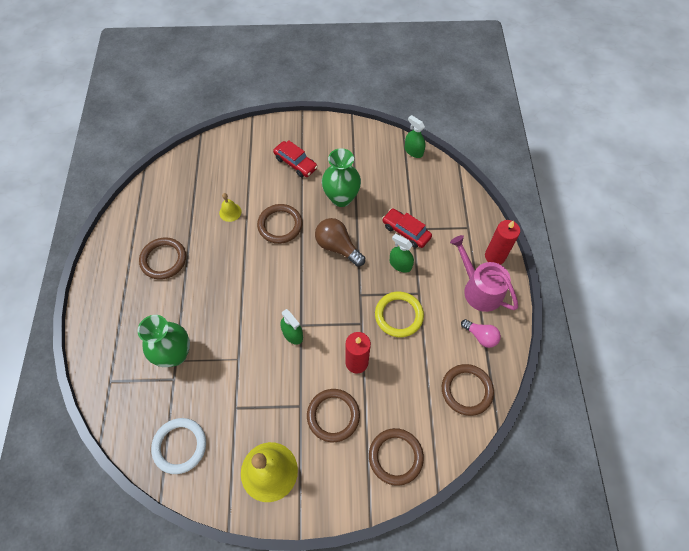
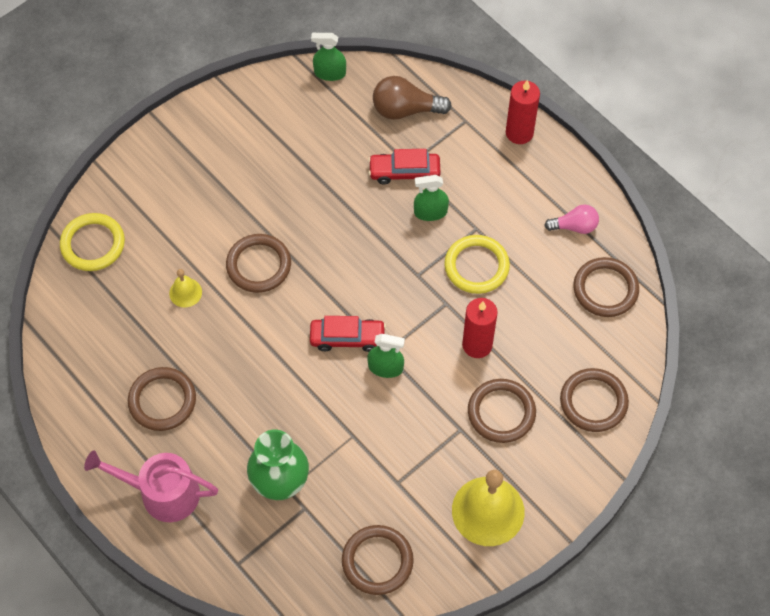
camera: 40 degrees left, 0 degrees up
(180, 446) = (377, 561): white ring -> brown ring
(211, 155) = (93, 244): none -> yellow ring
(295, 163) = (206, 182): red car -> red car (347, 338)
(337, 247) = (346, 242): brown light bulb -> brown light bulb (405, 110)
(341, 198) = (298, 185): green vase -> none
(479, 289) = (533, 179): pink watering can -> pink watering can (162, 493)

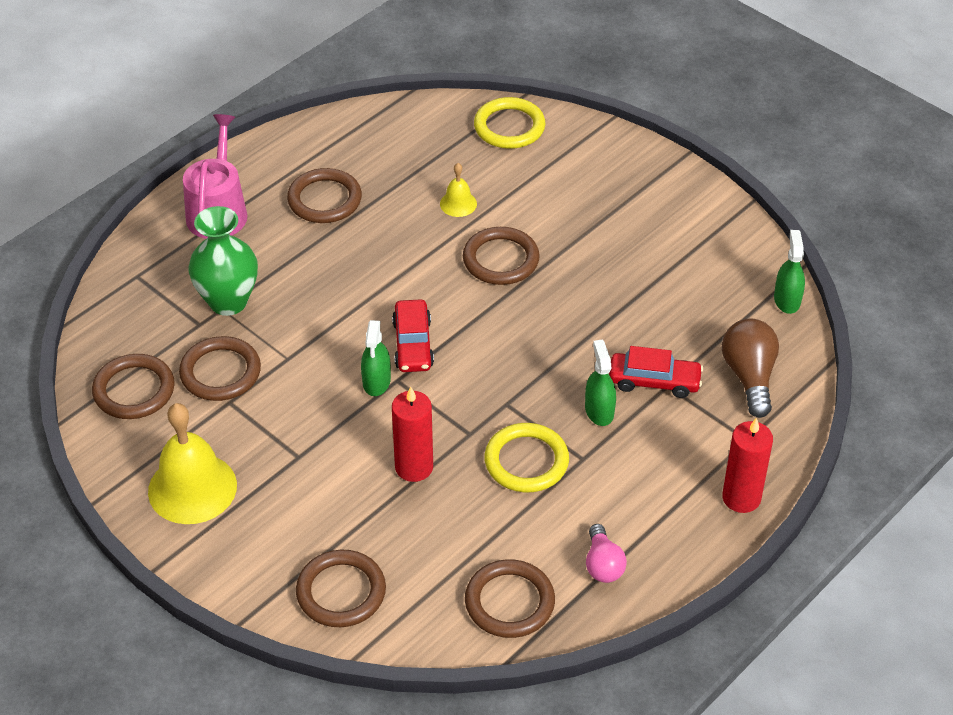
camera: 85 degrees right, 15 degrees down
(404, 172) = (654, 381): red car -> red car turned 105 degrees clockwise
(501, 412) = (322, 495): brown ring -> brown ring (220, 372)

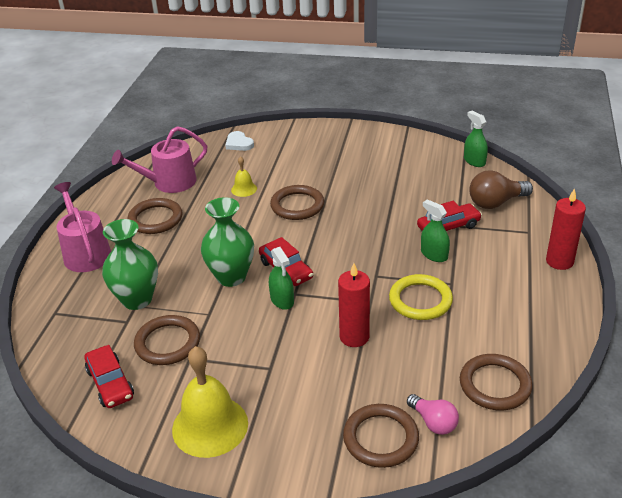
camera: 30 degrees left, 10 degrees down
(134, 390) = (110, 383): brown ring -> red car
(346, 323) = (231, 277): none -> green vase
(379, 151) = (169, 182): none -> pink watering can
(509, 127) = (239, 143): yellow ring -> white heart
(603, 564) = (525, 334): pink light bulb -> pink light bulb (433, 422)
(749, 377) = (496, 202): brown light bulb -> brown light bulb turned 75 degrees counterclockwise

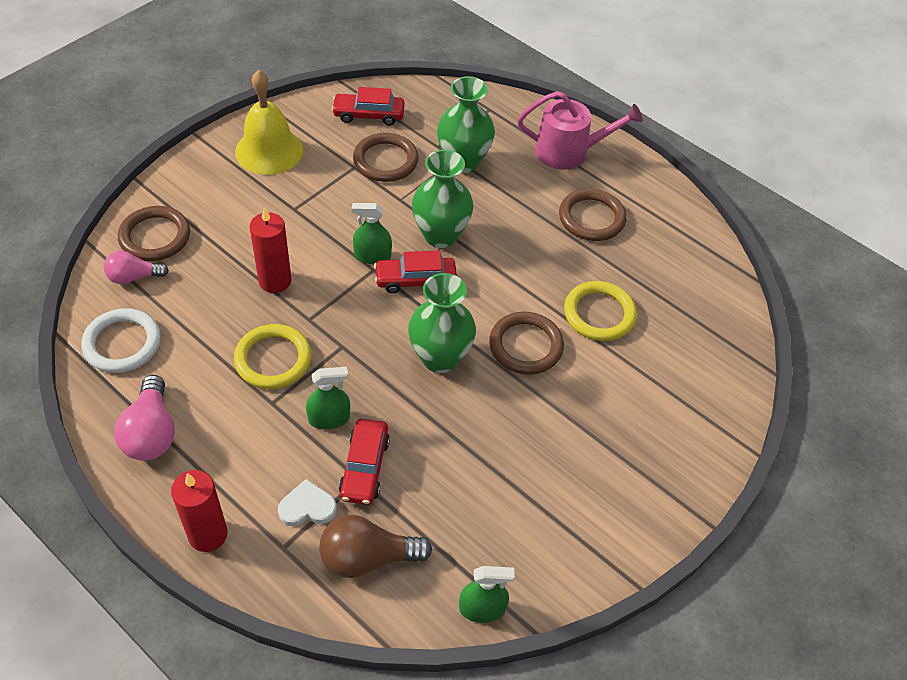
camera: 115 degrees right, 15 degrees up
(169, 182) = (662, 255): pink watering can -> none
(239, 143) = (719, 357): white heart -> white heart (307, 507)
(244, 189) = (599, 314): yellow bell -> yellow ring
(341, 232) = (440, 358): none -> green vase
(495, 385) = (122, 343): brown ring -> white ring
(496, 202) = (368, 557): brown light bulb -> brown light bulb turned 105 degrees counterclockwise
(536, 323) = (151, 432): none -> pink light bulb

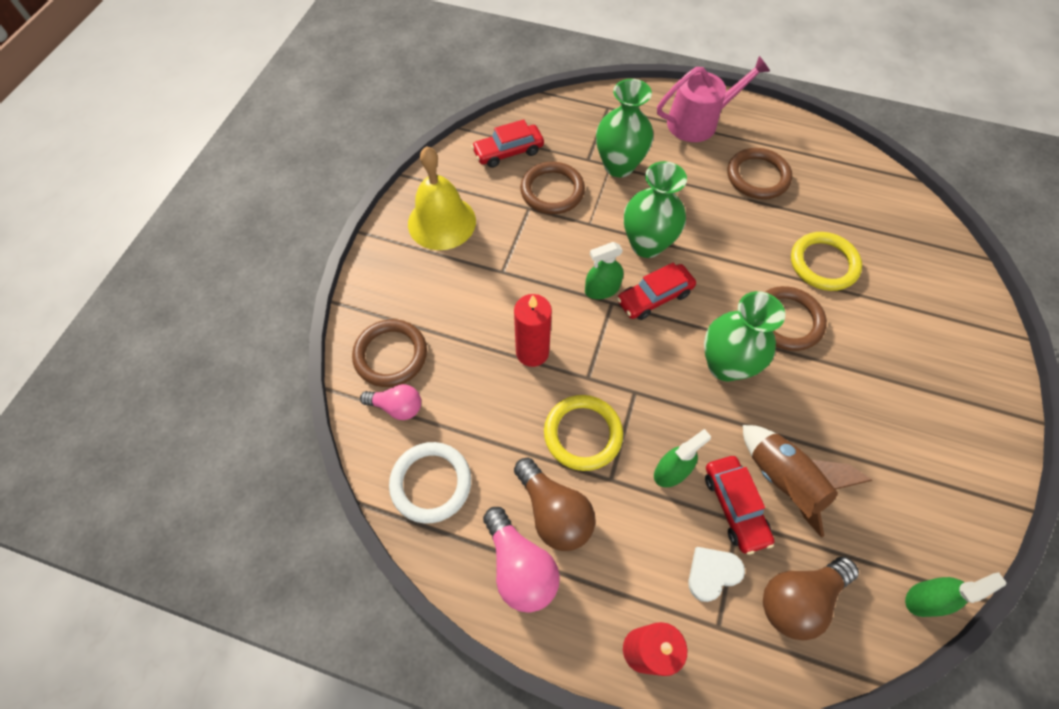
camera: 20 degrees left, 10 degrees up
(133, 277) = (397, 406): pink light bulb -> pink light bulb turned 135 degrees counterclockwise
(207, 406) = (554, 512): none -> brown light bulb
(423, 467) = (783, 480): none -> brown rocket

